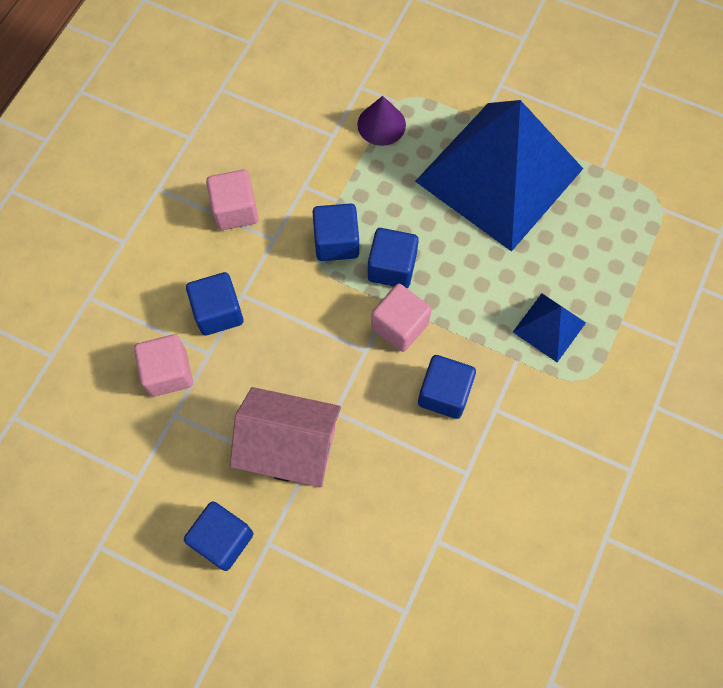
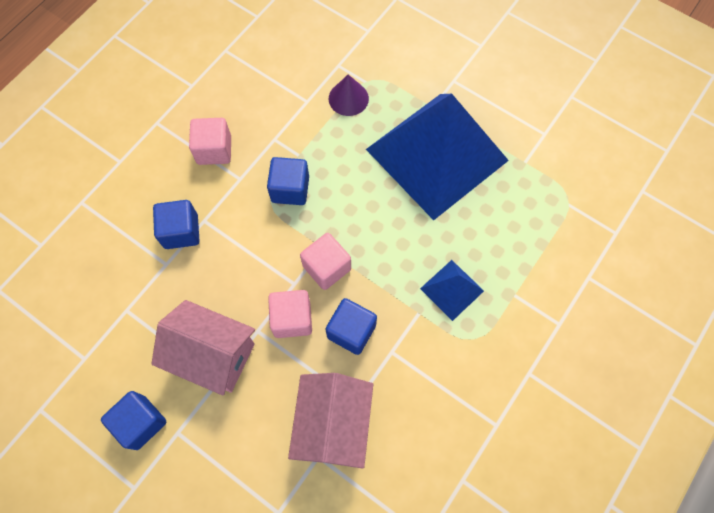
camera: 10 degrees right, 0 degrees up
(168, 372) = (129, 275): pink cube -> pink cube (292, 319)
(392, 267) = (331, 217): blue cube -> none
(446, 502) = (333, 424): none -> pink house

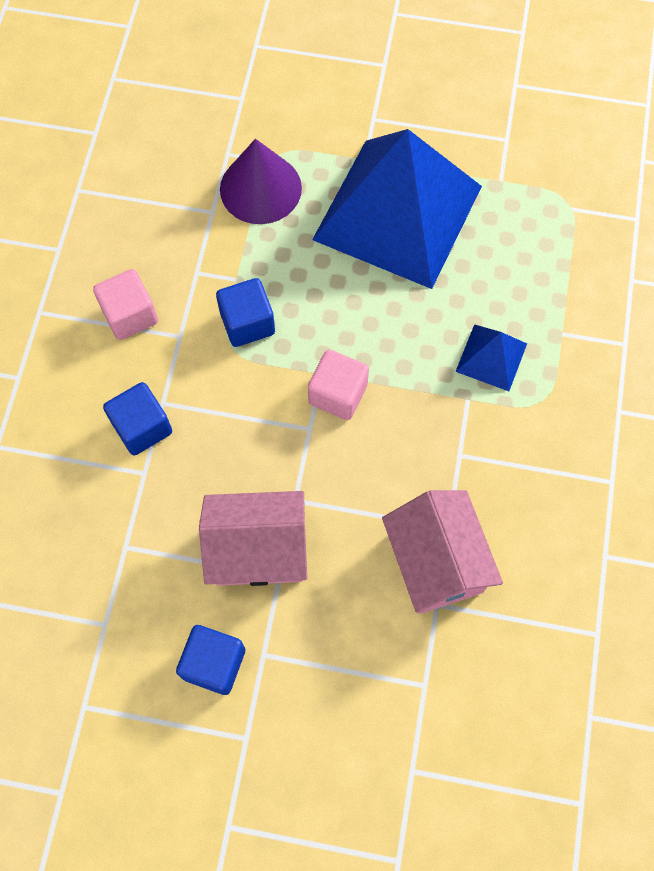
camera: 25 degrees left, 0 degrees up
(292, 319) = (328, 469): pink cube -> none
(348, 98) = (260, 188): purple cone -> purple cone, size x1.56
(351, 331) = (403, 452): blue cube -> none

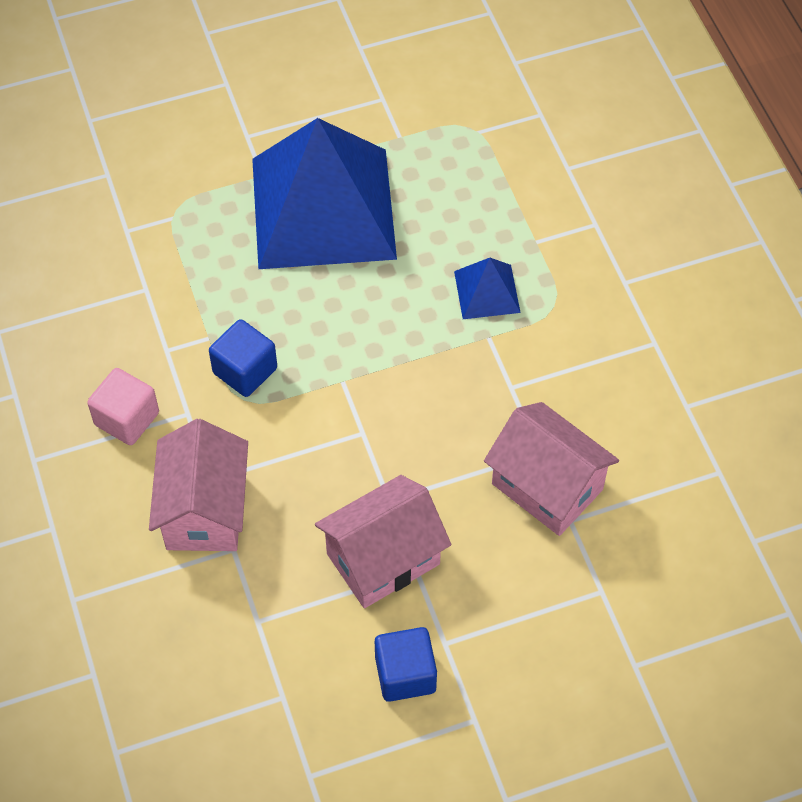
camera: 30 degrees left, 10 degrees down
(142, 427) = (205, 510): blue cube -> pink house
(260, 188) = (179, 246): purple cone -> none
(338, 394) = (369, 390): pink cube -> none

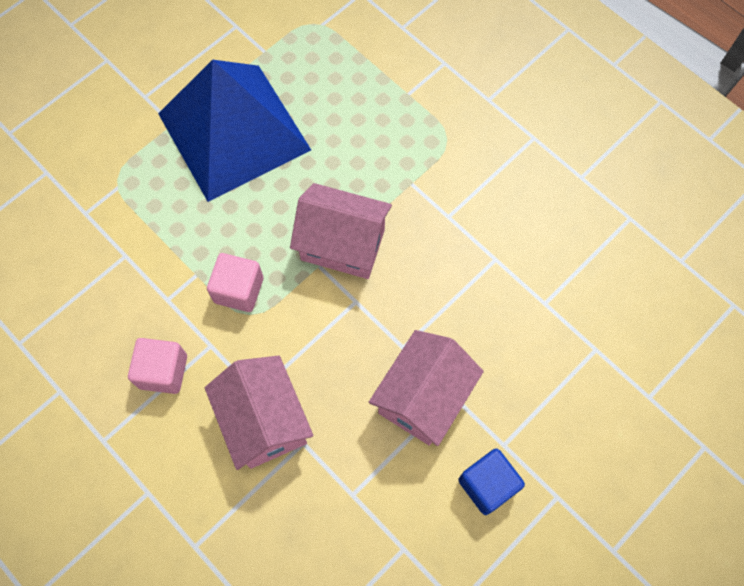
camera: 25 degrees left, 10 degrees up
(245, 371) = (239, 290): blue cube -> pink cube
(487, 291) = (392, 148): blue pyramid -> none
(547, 486) = (515, 284): pink house -> pink house (343, 244)

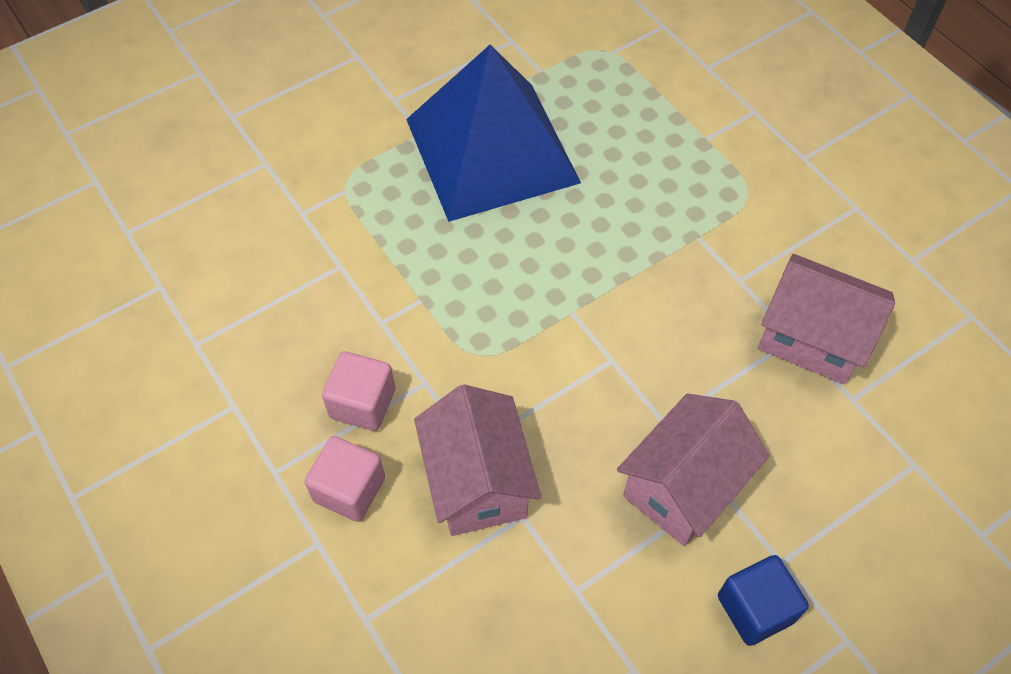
camera: 10 degrees right, 10 degrees down
(239, 290) = (470, 325): pink cube -> pink cube (349, 489)
(343, 244) = (604, 293): pink house -> pink house (812, 338)

